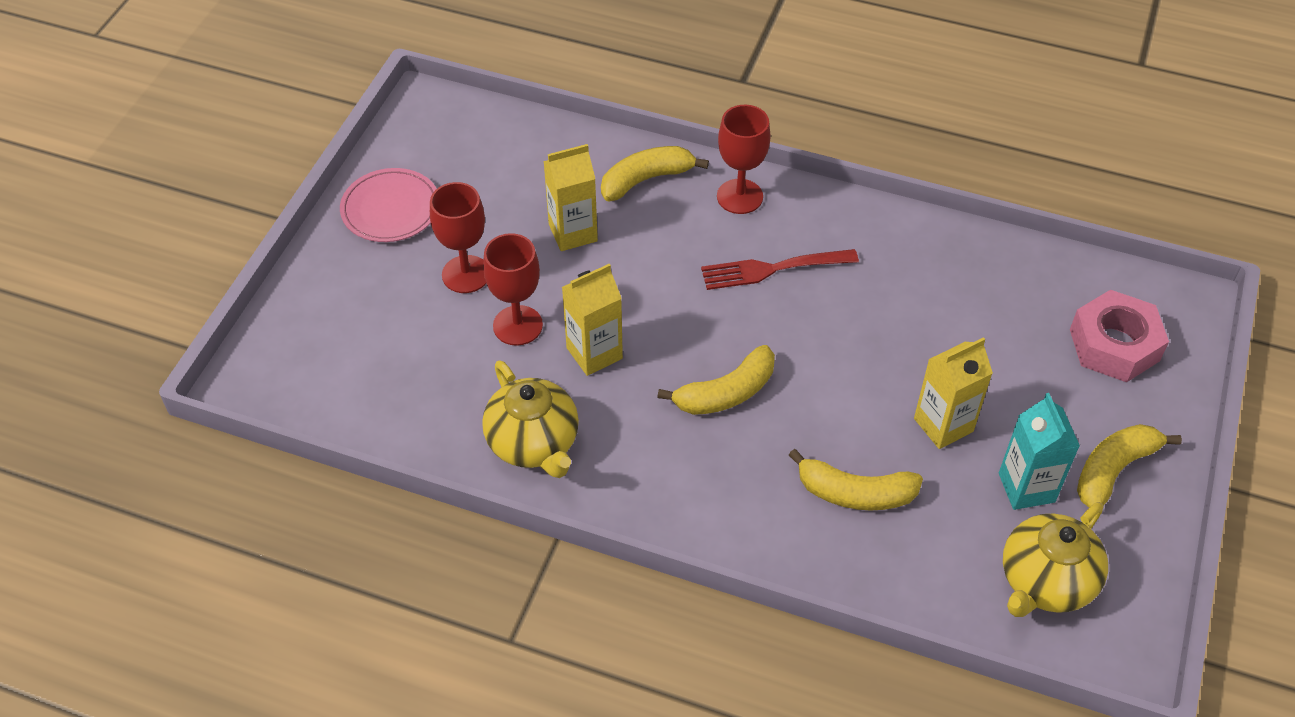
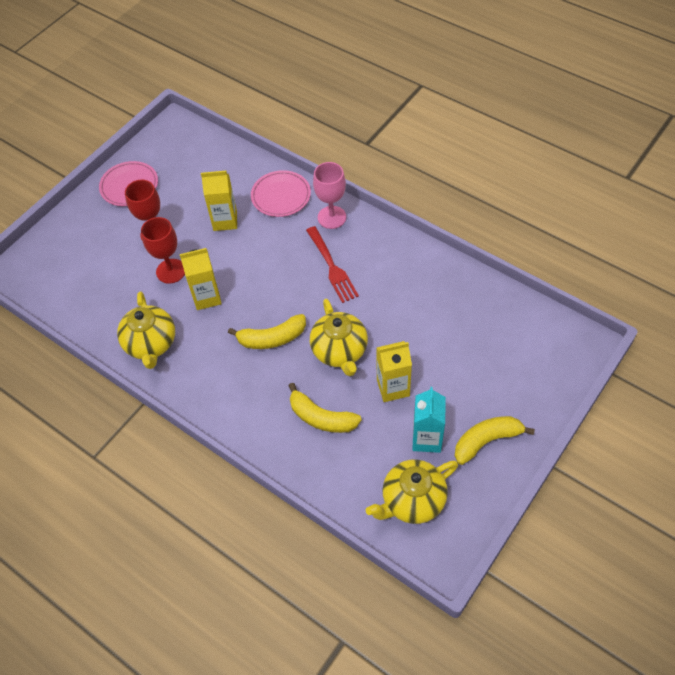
camera: 20 degrees right, 5 degrees up
(646, 179) = (281, 196): yellow banana -> pink plate
(739, 196) = (332, 217): red goblet -> pink goblet
(772, 269) = (332, 267): red fork -> red fork turned 120 degrees counterclockwise
(840, 389) = (340, 351): none -> yellow teapot
(1114, 345) = (523, 360): pink nut -> none

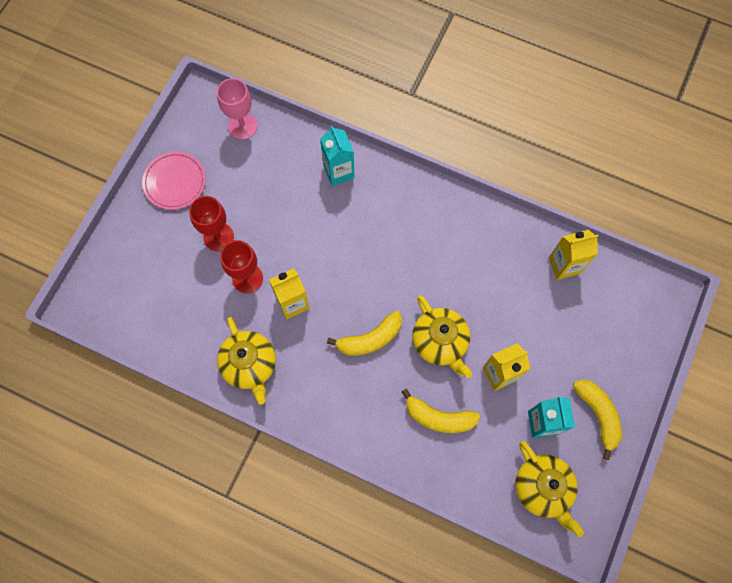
camera: 15 degrees left, 15 degrees up
(225, 221) = (288, 210): yellow carton -> yellow carton (564, 265)
(281, 196) = (338, 171): pink plate -> turquoise carton
(332, 217) = (397, 190): pink goblet -> pink goblet (242, 126)
(332, 267) = (410, 248): red fork -> none
(412, 501) = (542, 488): yellow teapot -> yellow teapot turned 75 degrees counterclockwise
(486, 441) = (598, 415): yellow banana -> yellow banana turned 105 degrees clockwise

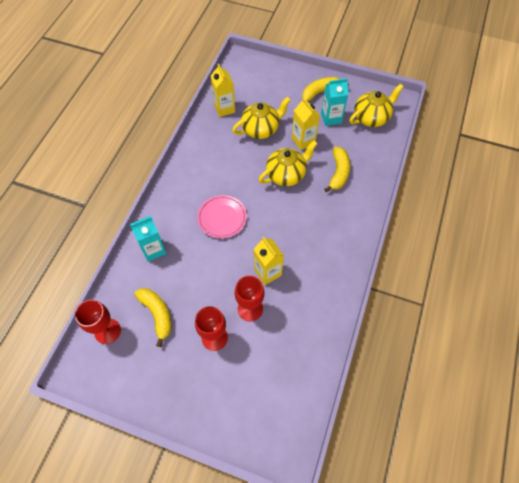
camera: 95 degrees left, 10 degrees down
(175, 182) = (162, 385): pink plate -> pink plate (222, 218)
(242, 126) = (107, 331): pink goblet -> red goblet
(250, 365) = (322, 298): yellow teapot -> yellow teapot (261, 129)
(370, 339) = (289, 217): yellow banana -> yellow banana (157, 314)

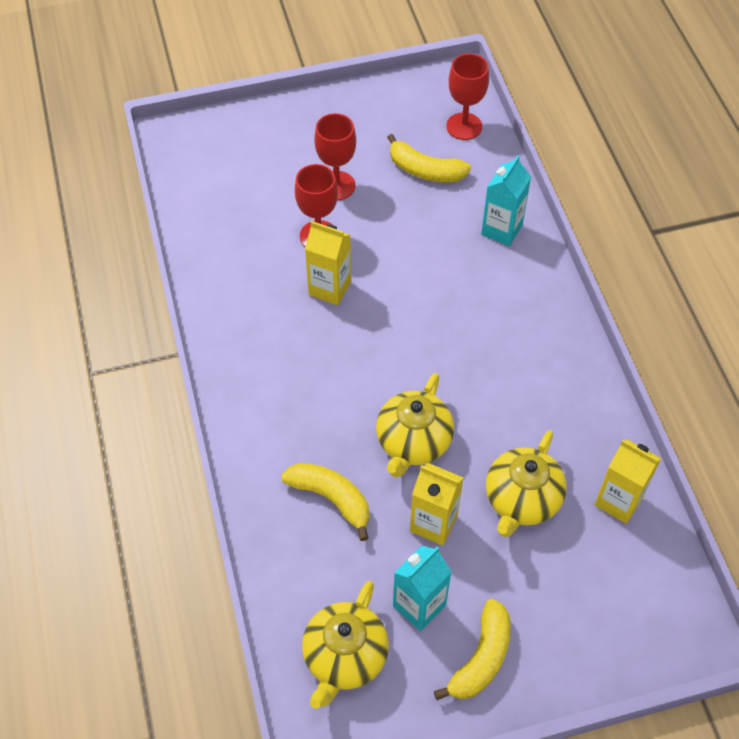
camera: 145 degrees right, 5 degrees down
(222, 218) = (451, 320): pink plate -> none
(338, 173) = (331, 498): yellow banana -> yellow banana turned 150 degrees clockwise

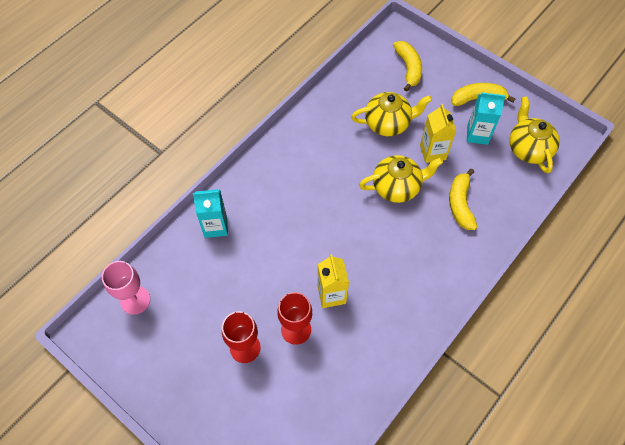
camera: 125 degrees left, 5 degrees up
(345, 657) = (528, 148): yellow teapot -> yellow teapot turned 90 degrees counterclockwise
(425, 170) = (193, 300): yellow banana -> yellow banana (408, 68)
(464, 126) = (135, 300): red goblet -> pink goblet
(618, 501) = (354, 86): yellow carton -> none

